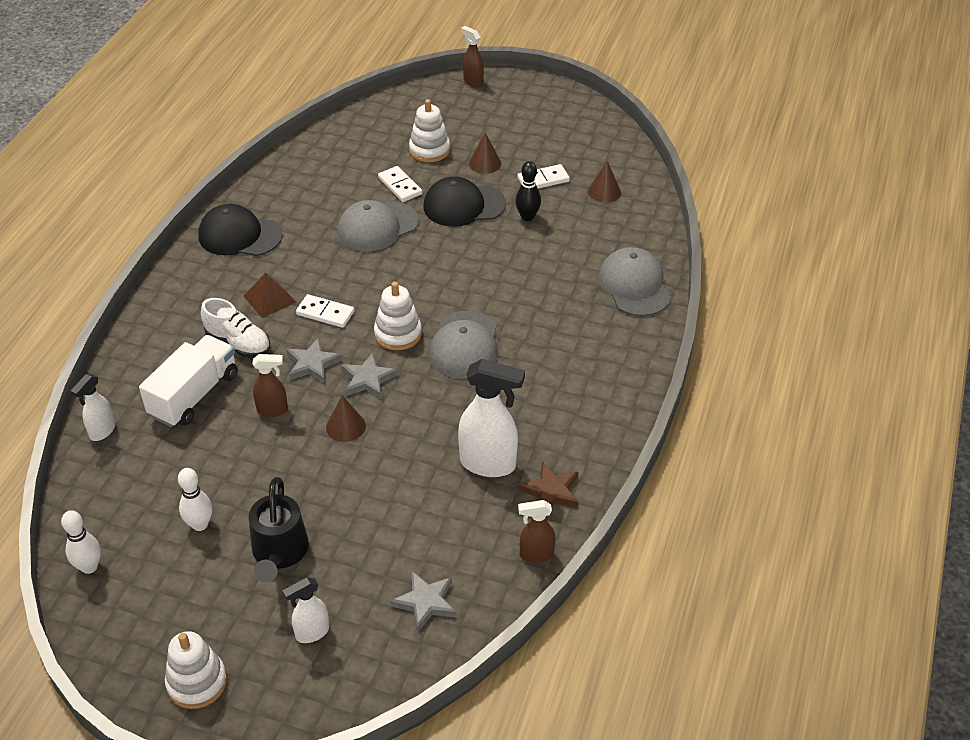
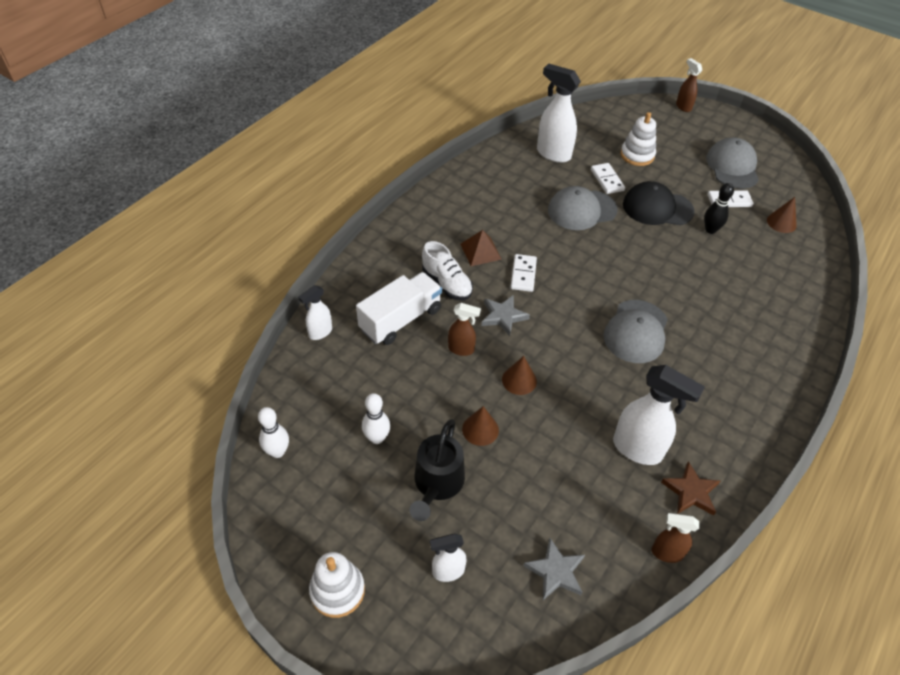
camera: 15 degrees right, 5 degrees up
(240, 235) = (469, 193): black cap -> none
(325, 313) = (523, 274): white domino -> white domino turned 60 degrees clockwise
(330, 169) = (553, 154): none -> white spray bottle
(368, 379) = (547, 342): grey star -> none
(398, 334) = (580, 307): white stacking toy -> none
(485, 163) = (681, 176): brown cone -> brown cone (480, 429)
(634, 286) = (797, 313): grey cap -> grey cap (732, 167)

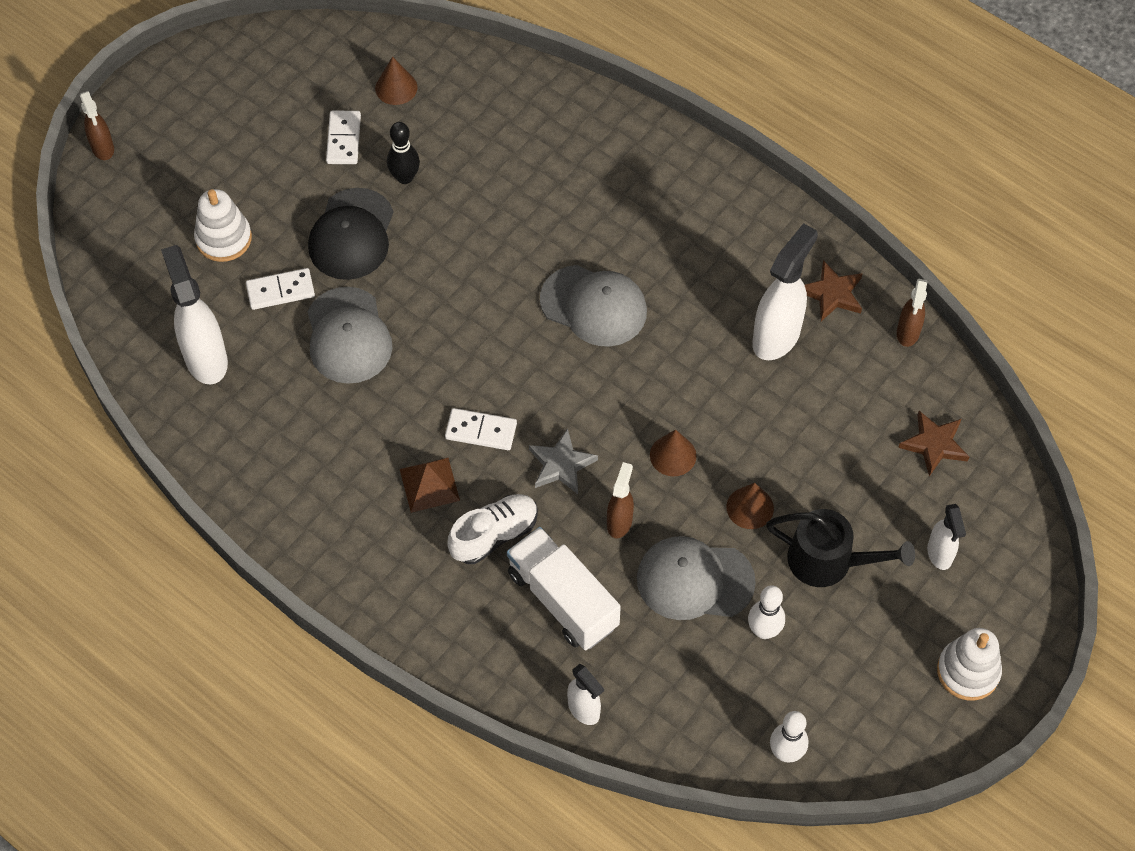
camera: 85 degrees left, 10 degrees up
(553, 154) = (206, 359): white spray bottle -> white spray bottle turned 120 degrees clockwise
(556, 571) = (934, 444): grey star -> brown star
(683, 107) = (103, 148): brown spray bottle -> brown spray bottle turned 90 degrees counterclockwise
(732, 167) = (266, 117): grey cap -> grey cap (694, 580)

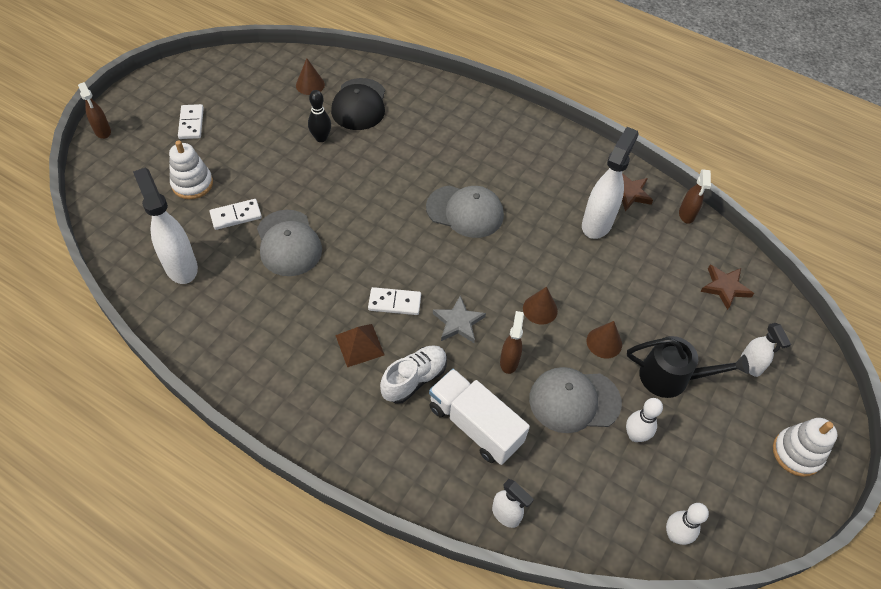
camera: 10 degrees left, 5 degrees down
(344, 139) = (276, 117): white domino -> white domino (191, 123)
(352, 234) = (286, 176): black cap -> black cap (359, 104)

